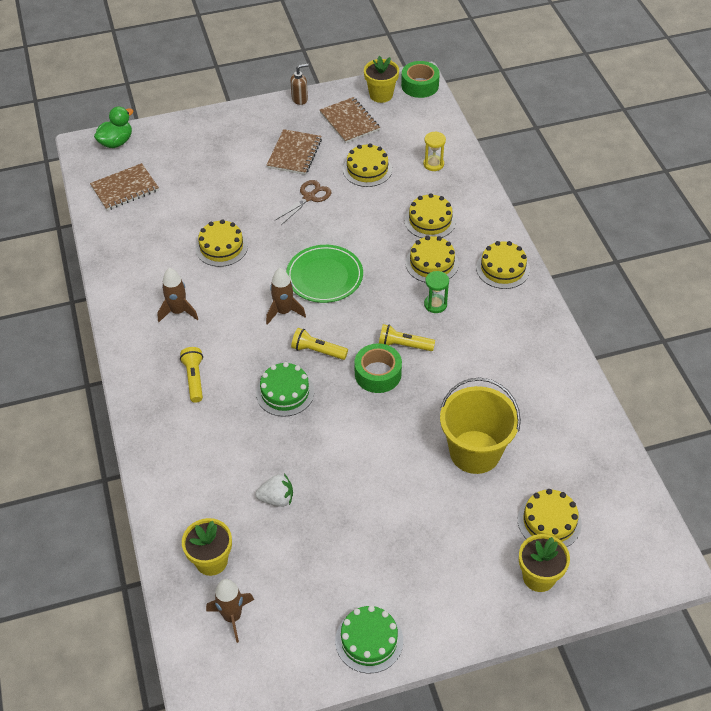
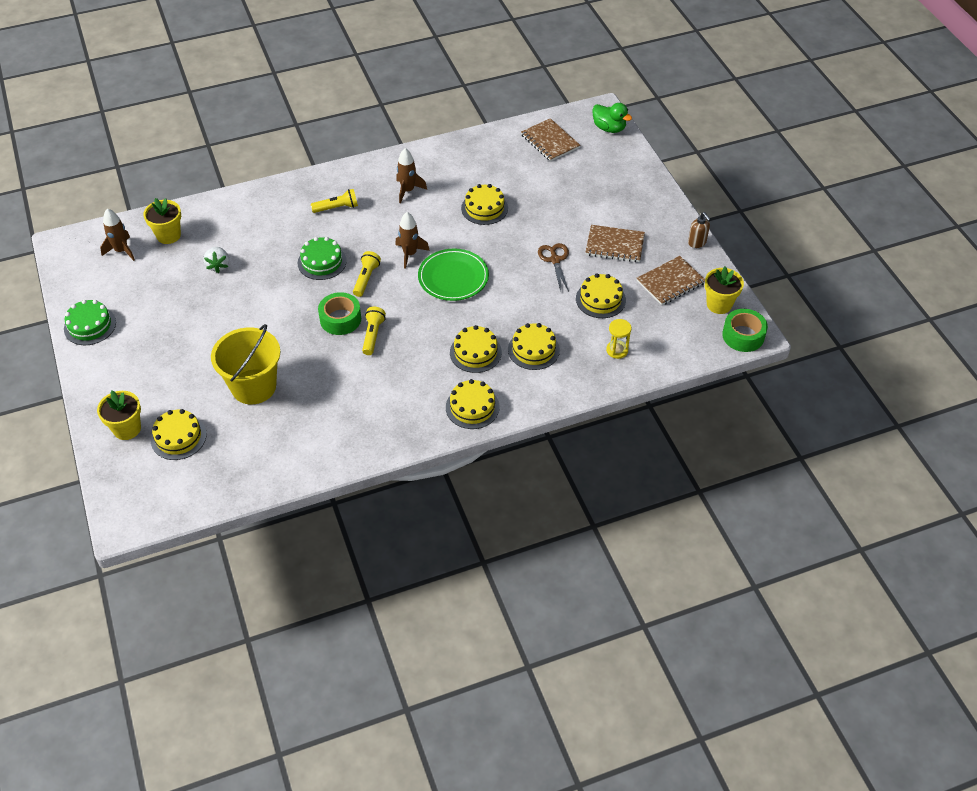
camera: 85 degrees right, 0 degrees up
(309, 197) = (555, 260): brown scissors -> brown scissors turned 135 degrees counterclockwise
(435, 304) = (422, 356): green hourglass -> none

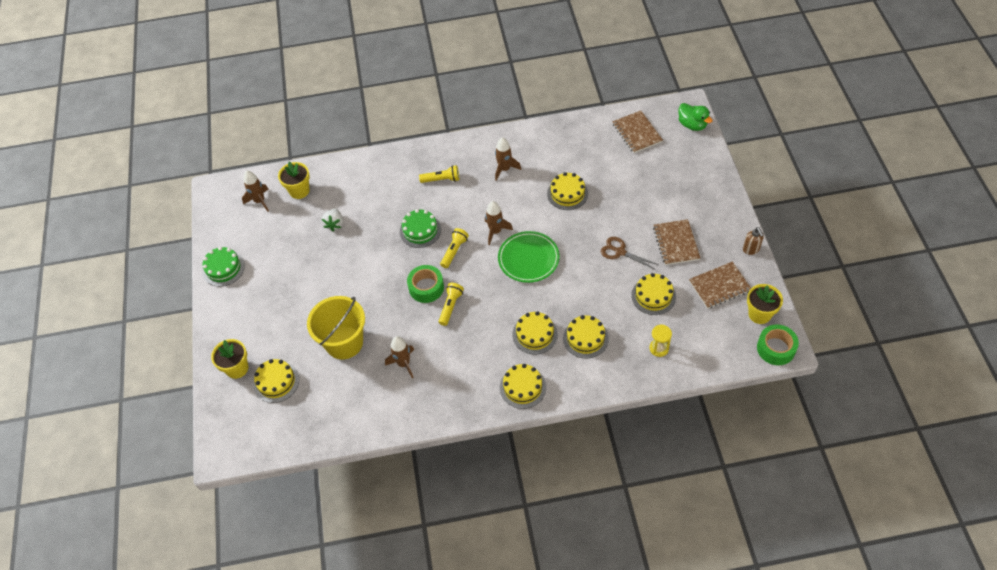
camera: 15 degrees right, 5 degrees up
(329, 400) = (403, 364): none -> brown rocket
(555, 260) = (620, 252): brown scissors -> brown scissors turned 60 degrees counterclockwise
(614, 245) = (676, 243): brown notebook -> brown notebook turned 60 degrees clockwise

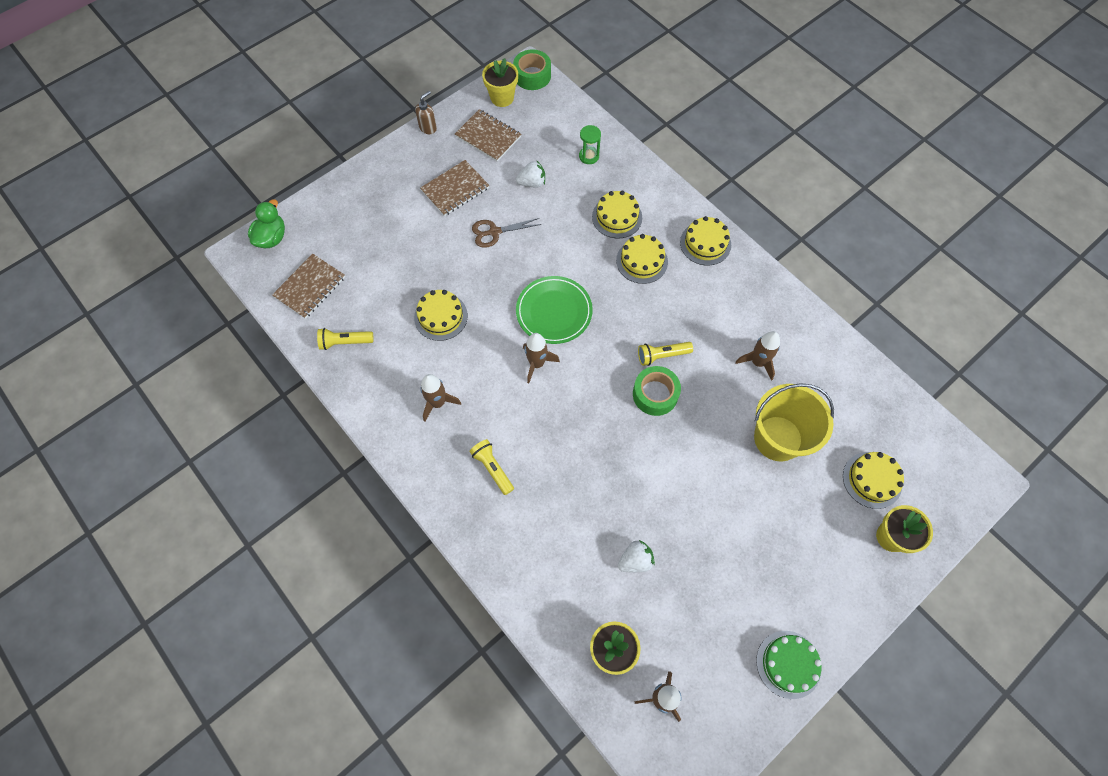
camera: 125 degrees left, 10 degrees up
(420, 230) = (583, 448): green cake -> none
(454, 251) = (589, 392): yellow flashlight -> yellow flashlight (345, 342)
(620, 252) = (494, 232): brown scissors -> brown scissors turned 75 degrees clockwise
(653, 296) = (532, 183): yellow cake -> white strawberry
(659, 348) = (589, 156): yellow hourglass -> green hourglass

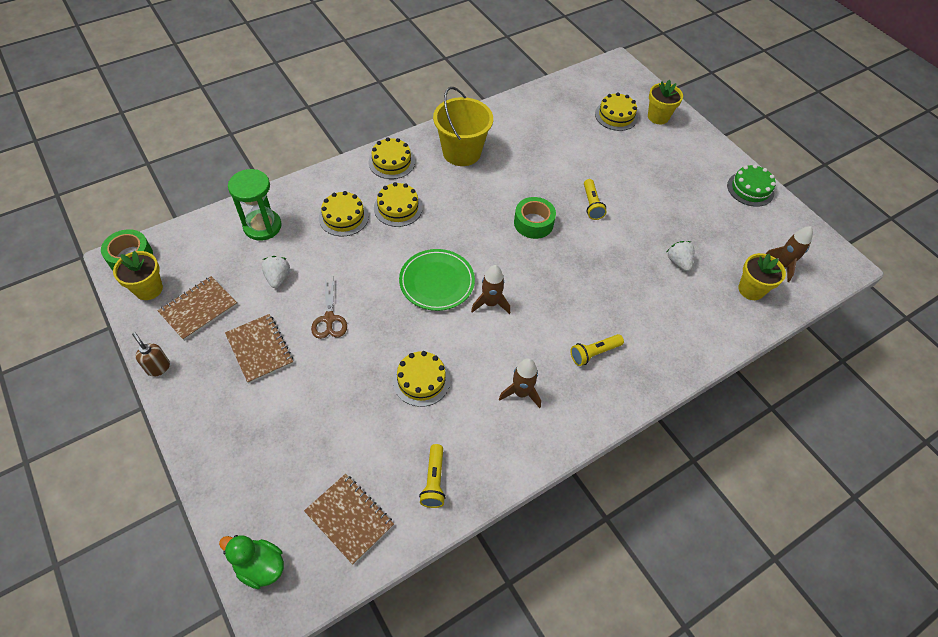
camera: 85 degrees left, 10 degrees down
(589, 156) = (262, 226): green hourglass -> green hourglass, size x1.77
(662, 355) = (497, 212): yellow flashlight -> yellow flashlight (591, 204)
(758, 362) = (513, 154): brown rocket -> none
(778, 438) = (580, 157): yellow bucket -> yellow bucket (461, 152)

